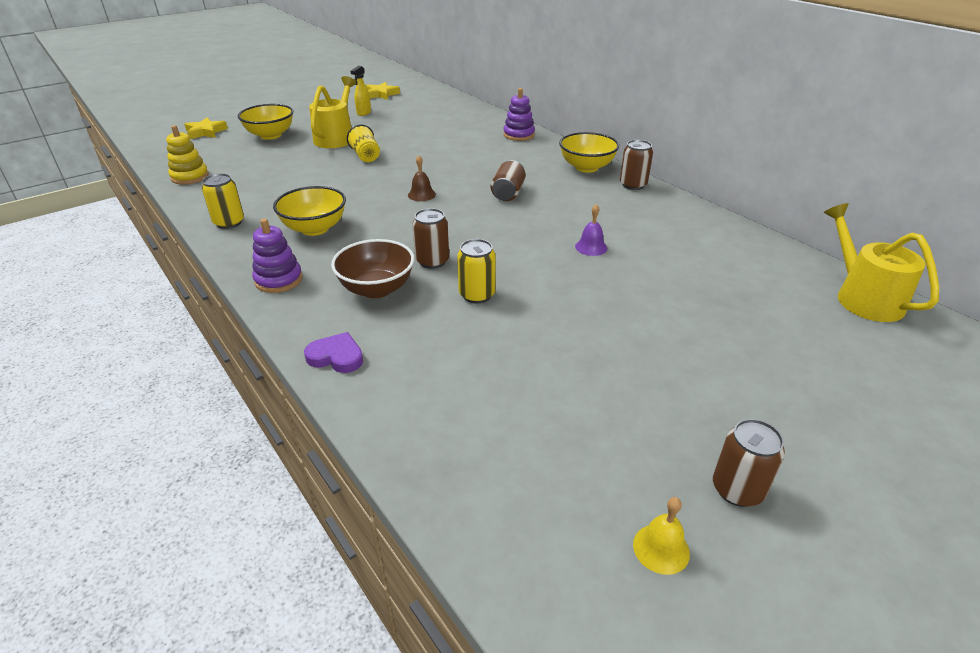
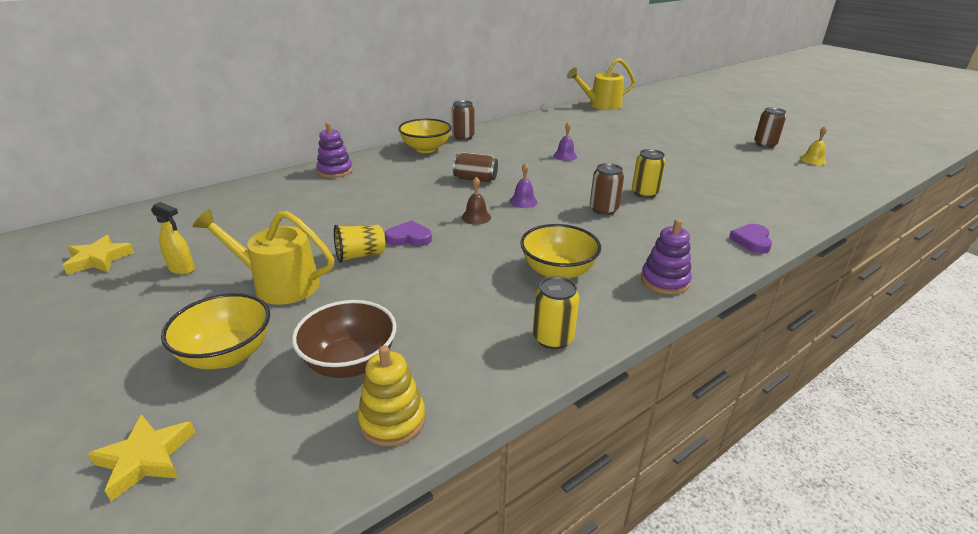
camera: 90 degrees left, 5 degrees down
(377, 289) = (655, 231): brown bowl -> brown bowl (350, 362)
(388, 170) = (409, 238): none -> purple heart
(454, 217) = (523, 201): none -> purple bell

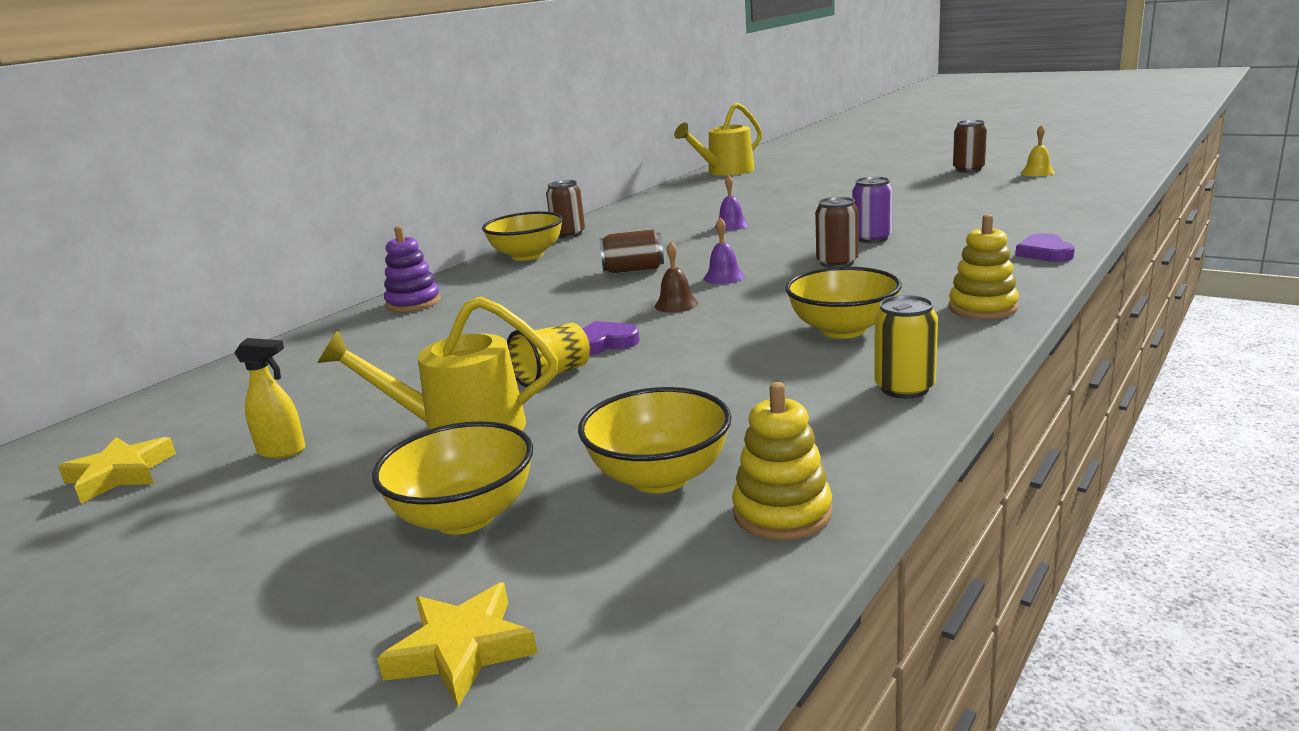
camera: 15 degrees left, 10 degrees down
(350, 362) = (660, 477): brown bowl -> yellow bowl
(644, 193) = (872, 238): yellow can -> purple can
(664, 281) = (982, 308): purple stacking toy -> yellow stacking toy

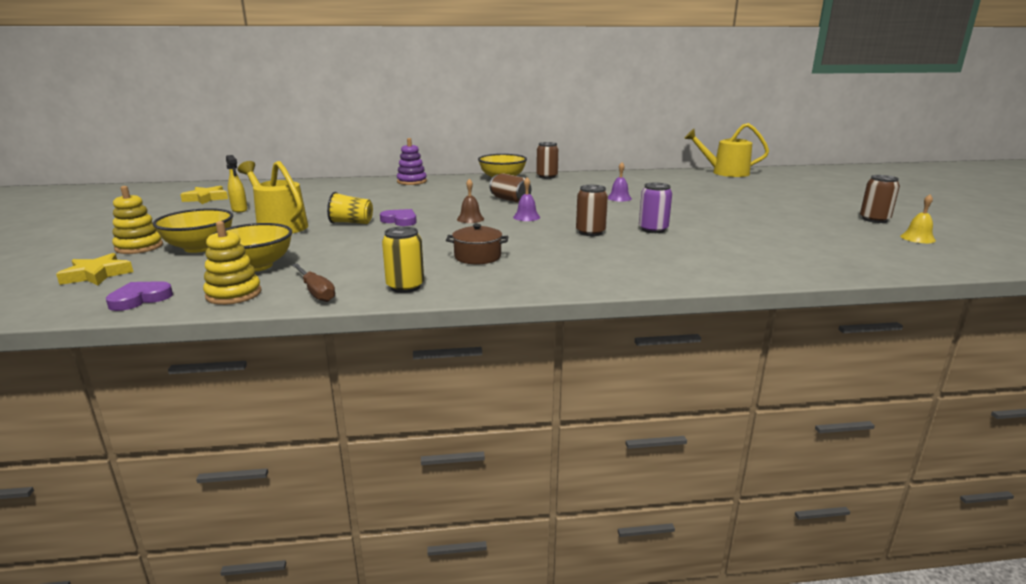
camera: 45 degrees right, 0 degrees up
(843, 330) = (477, 257): yellow bowl -> brown pot
(853, 448) = (316, 292): none -> brown screwdriver
(982, 308) = (561, 279): yellow stacking toy -> yellow stacking toy (139, 247)
(1044, 253) = (706, 275): purple heart -> purple heart (140, 299)

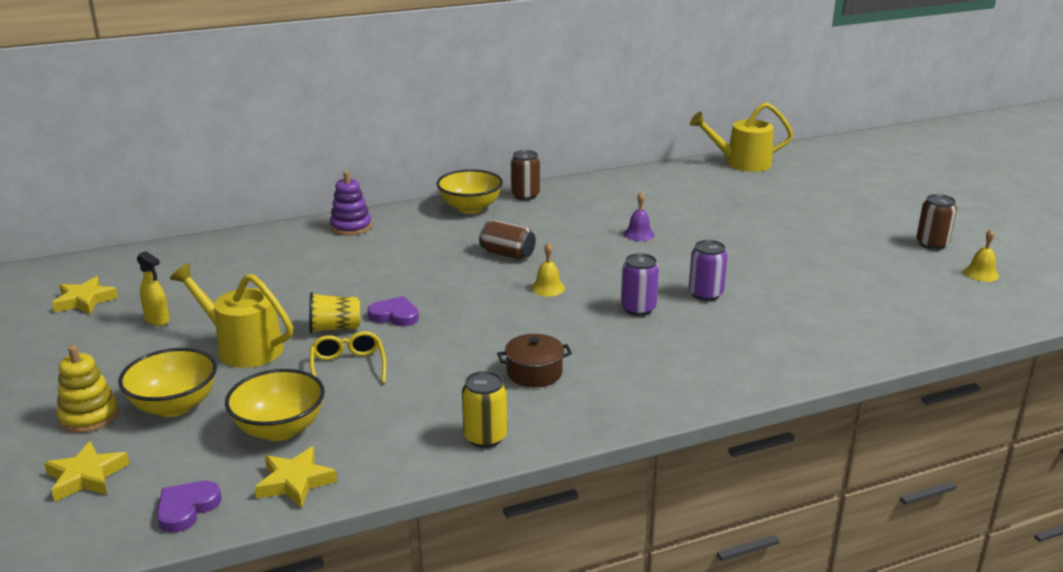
camera: 15 degrees left, 5 degrees up
(234, 294) = (295, 482): yellow stacking toy -> yellow star
(316, 292) = (390, 462): brown screwdriver -> none
(340, 241) = (348, 367): none -> yellow glasses
(470, 219) = (481, 301): brown bell -> none
(526, 217) = (547, 288): purple bell -> yellow bell
(590, 232) = (638, 309): brown can -> purple can

